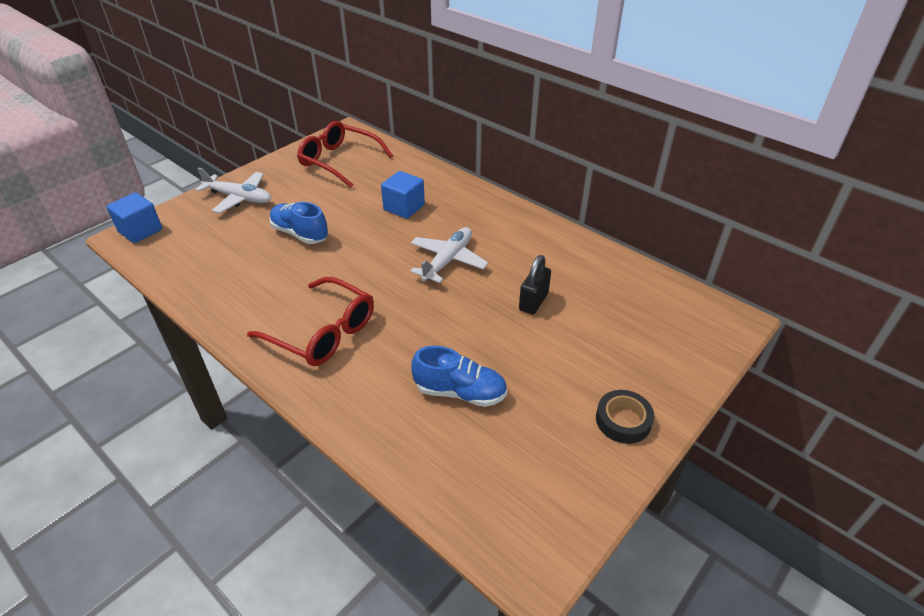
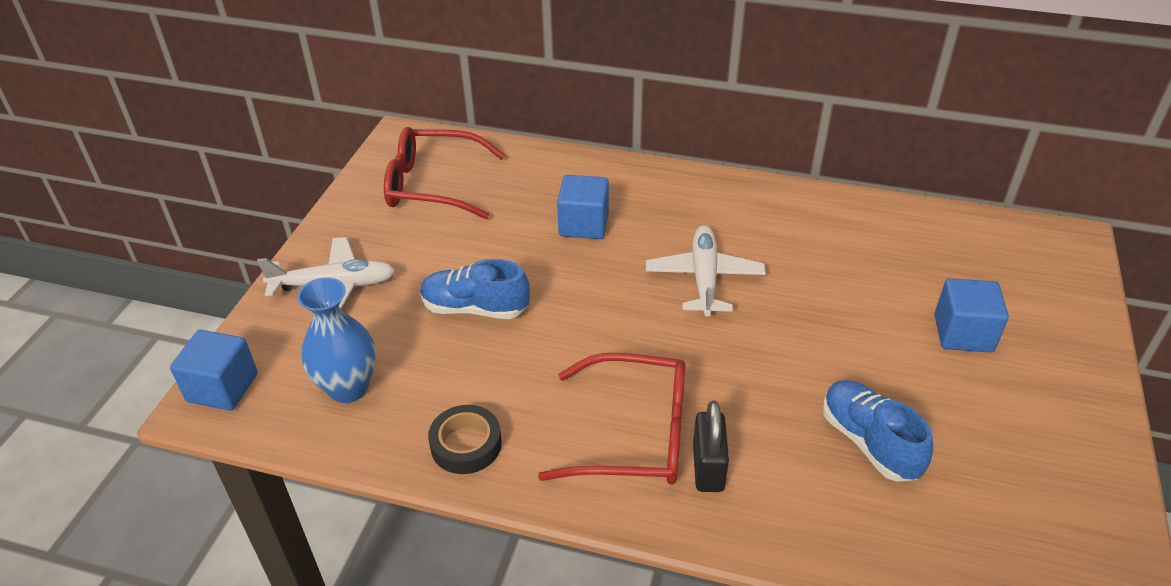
camera: 25 degrees left, 0 degrees up
(198, 252) = (348, 388): none -> blue vase
(460, 392) = (869, 442): blue shoe -> blue shoe turned 105 degrees counterclockwise
(533, 302) = (850, 295): black padlock -> black padlock (708, 467)
(590, 352) = (963, 333): none -> blue cube
(623, 420) = (1063, 401): black tape -> black tape (466, 444)

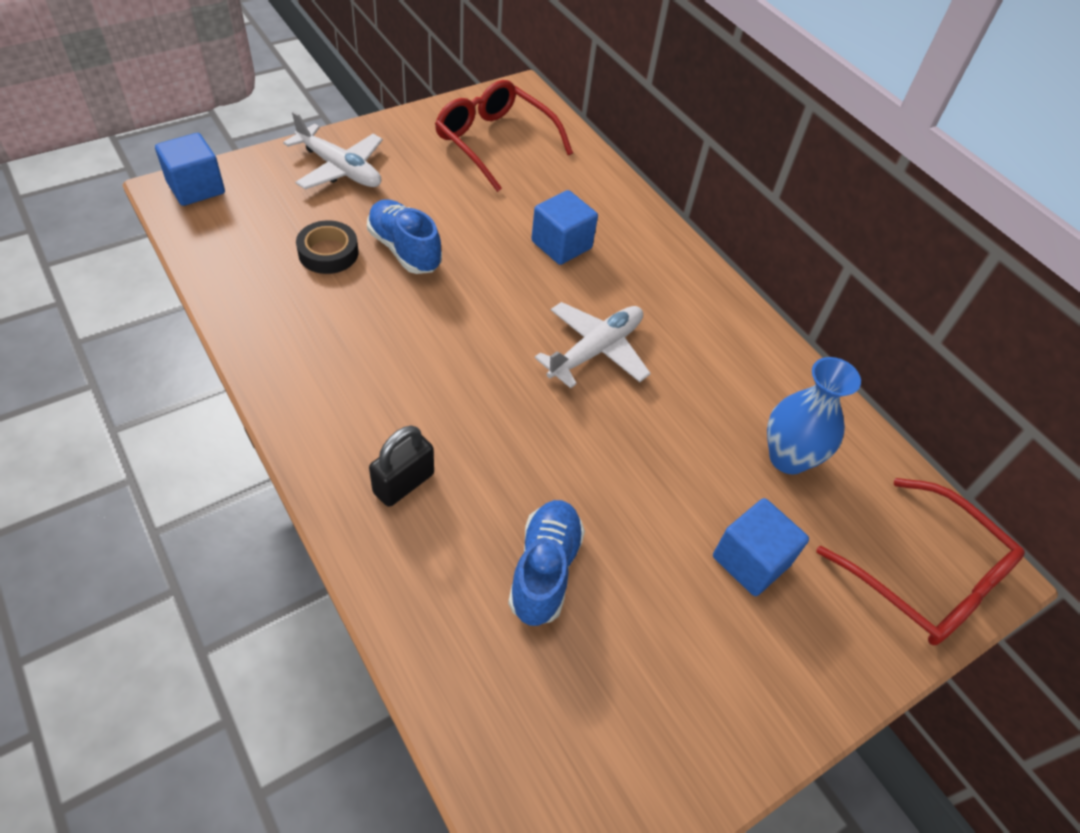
camera: 35 degrees right, 10 degrees up
(348, 388) = (261, 243): blue vase -> blue vase (788, 458)
(466, 444) = (277, 335): black tape -> black tape (328, 253)
(634, 434) = (387, 418): red glasses -> red glasses (926, 576)

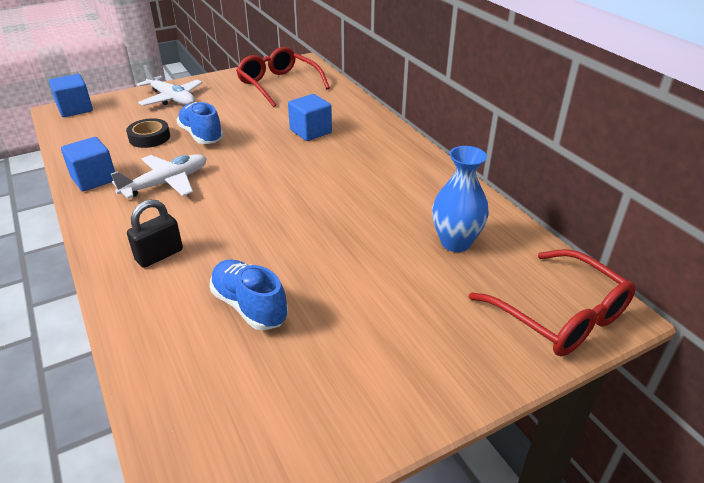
camera: 10 degrees right, 15 degrees down
(544, 570) = (249, 306): blue shoe -> blue shoe turned 60 degrees counterclockwise
(595, 350) = (321, 184): white plane -> white plane (166, 183)
(751, 560) = (414, 303): blue cube -> blue cube (94, 179)

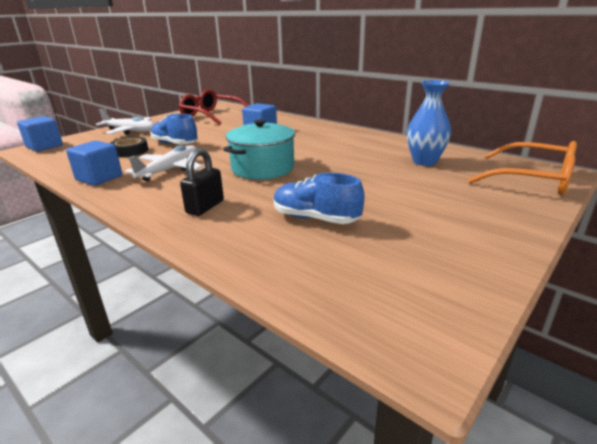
camera: 20 degrees left, 10 degrees down
(260, 205) = (262, 168): none -> turquoise pot
(560, 315) = (532, 179): red glasses -> orange glasses

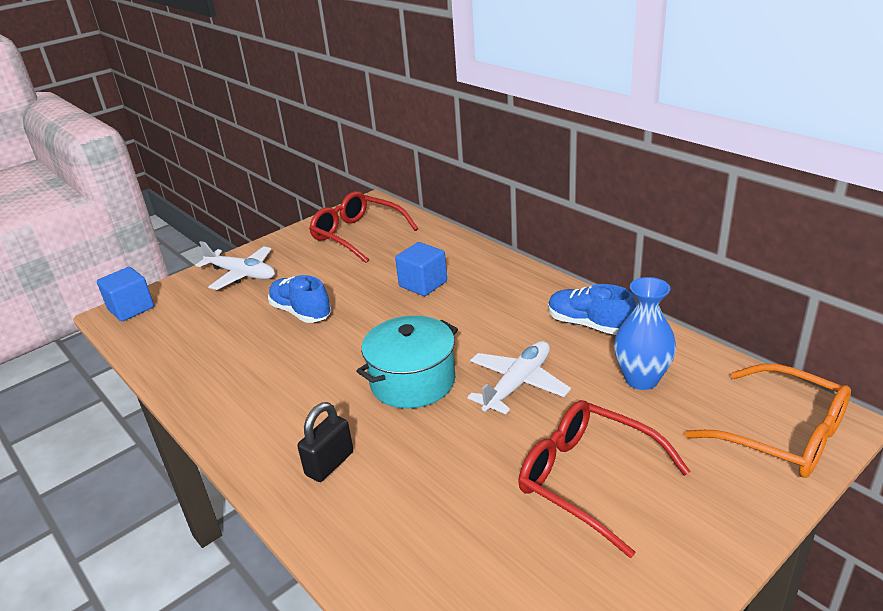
camera: 10 degrees right, 5 degrees up
(99, 178) = (202, 390): blue cube -> none
(130, 151) = (241, 326): black tape -> none
(170, 170) = (291, 377): white plane -> white plane (518, 384)
(315, 218) = (462, 499): blue shoe -> blue shoe (589, 324)
(408, 205) = (588, 479): none -> red glasses

